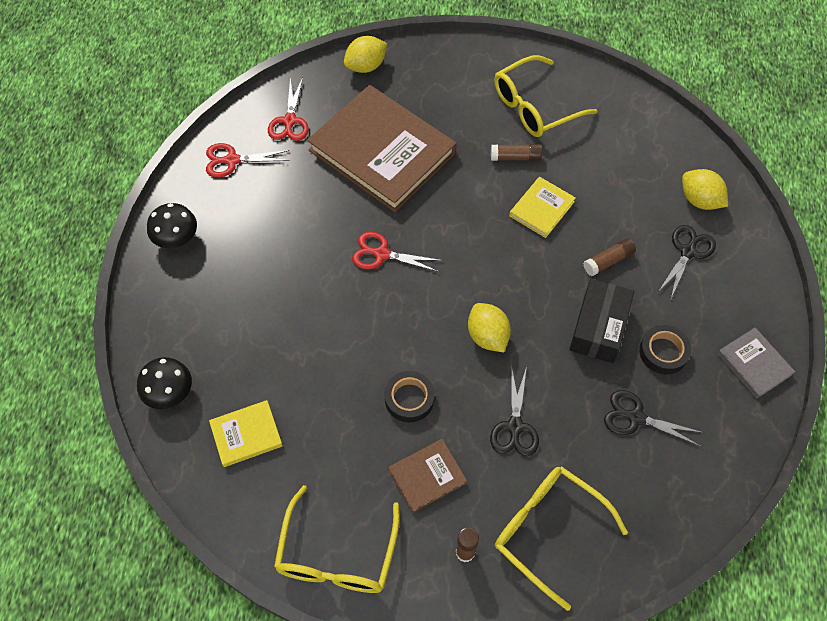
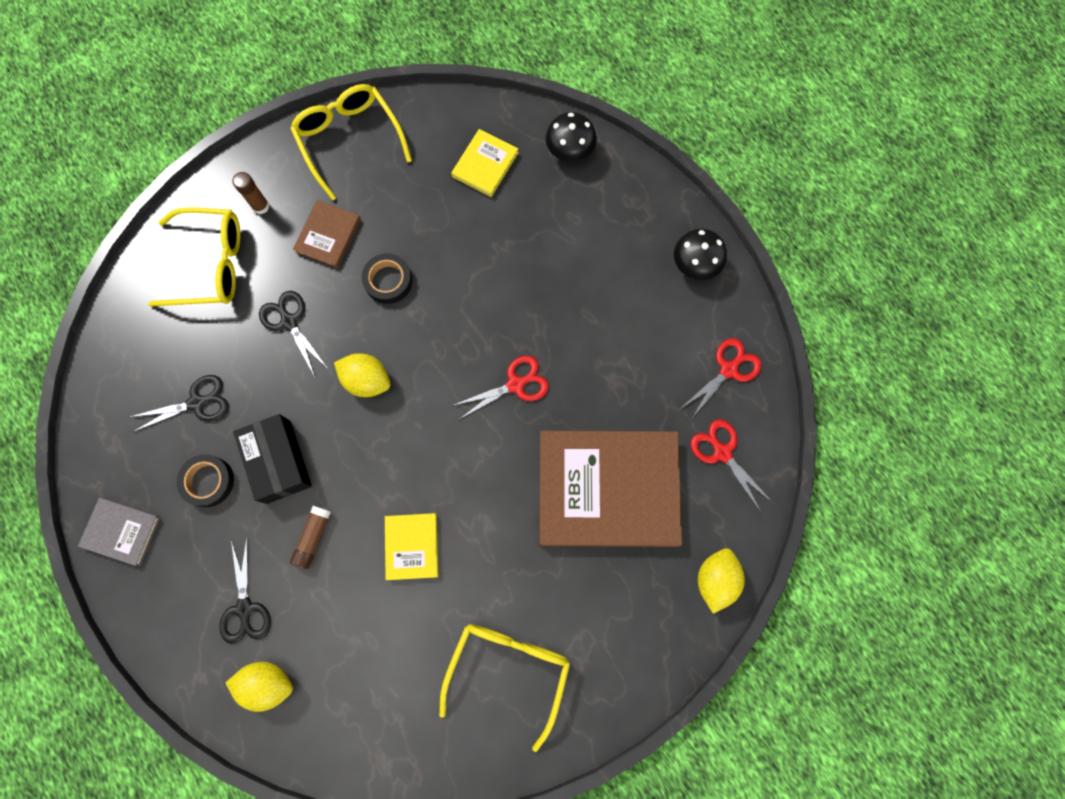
camera: 140 degrees right, 15 degrees up
(515, 157) = (480, 588): brown glue stick -> none

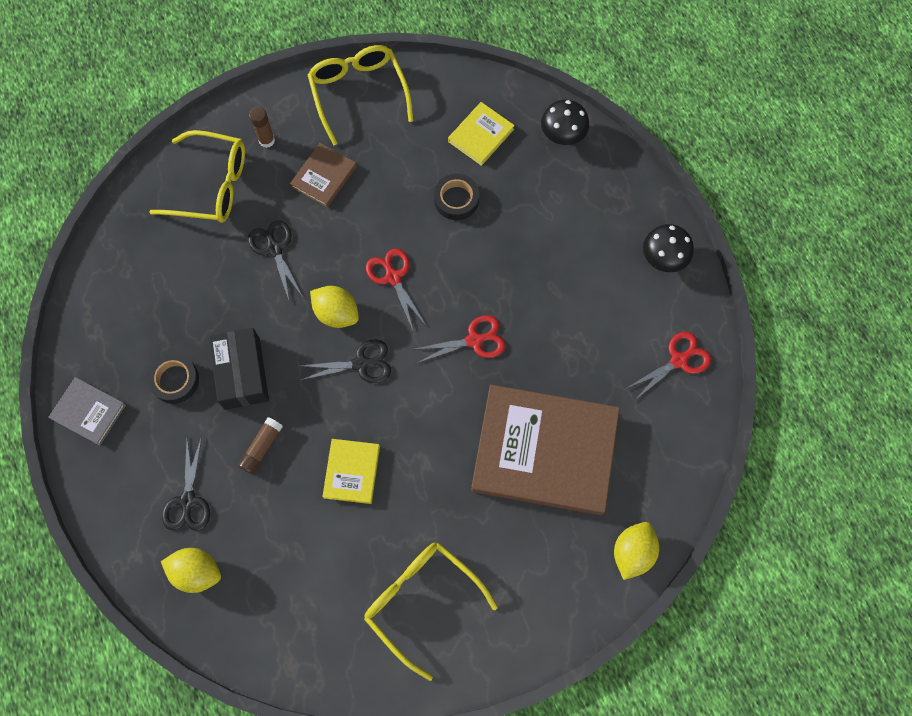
camera: 10 degrees right, 5 degrees down
(197, 403) = (177, 308): black scissors -> black scissors (361, 364)
(388, 281) = (372, 226): black tape -> black tape (456, 199)
(508, 670) = (421, 601): yellow glasses -> yellow glasses turned 75 degrees counterclockwise
(722, 452) = (659, 435): red scissors -> red scissors (393, 277)

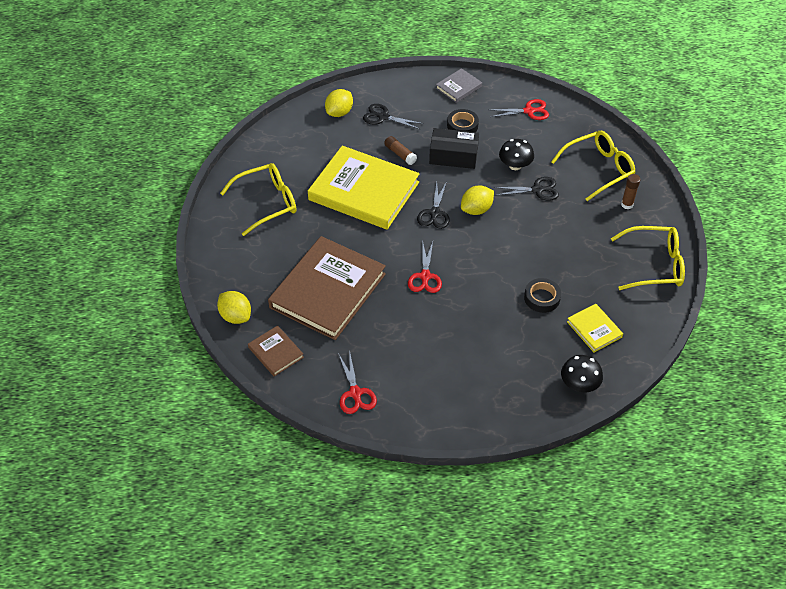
camera: 110 degrees right, 20 degrees down
(211, 185) = (598, 169): yellow glasses -> yellow glasses turned 150 degrees counterclockwise
(324, 176) = (586, 228): brown book -> brown book (276, 352)
(351, 472) = (364, 191): yellow book -> yellow book, size x2.23
(393, 277) = (492, 245): red scissors -> red scissors (529, 111)
(664, 257) = (443, 415): black mushroom -> black mushroom (515, 165)

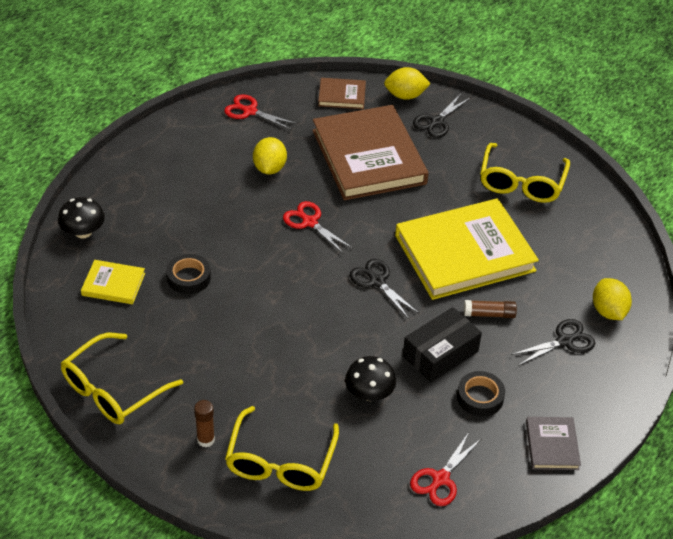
camera: 130 degrees right, 5 degrees down
(476, 209) = (345, 314): yellow lemon -> yellow lemon (269, 168)
(537, 190) = (314, 383): black scissors -> black scissors (436, 122)

